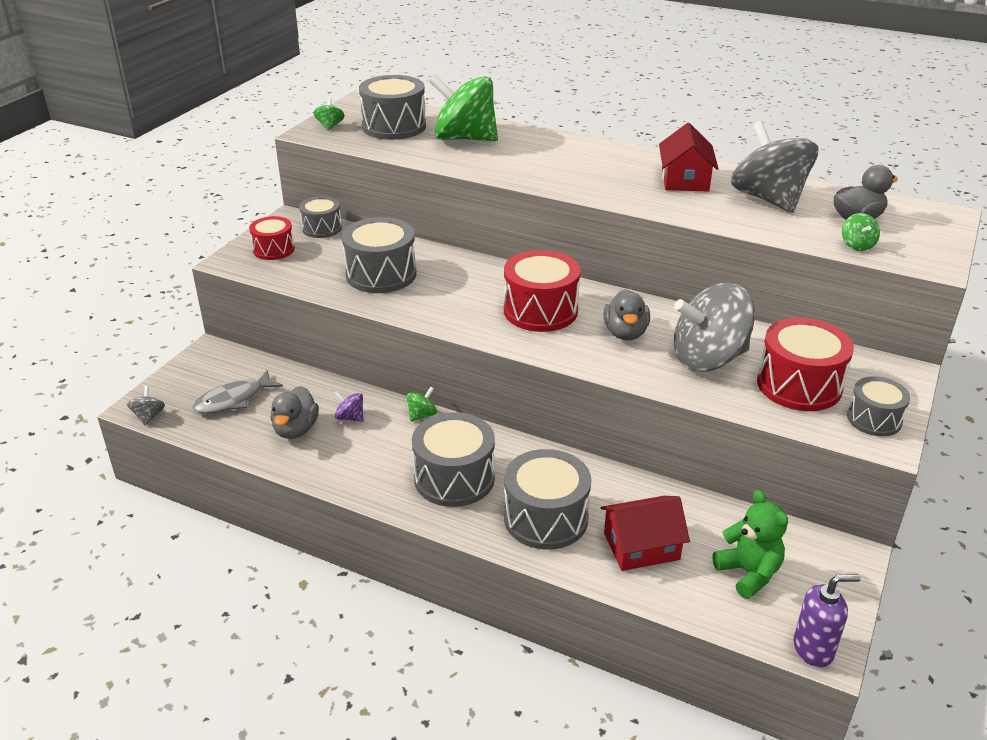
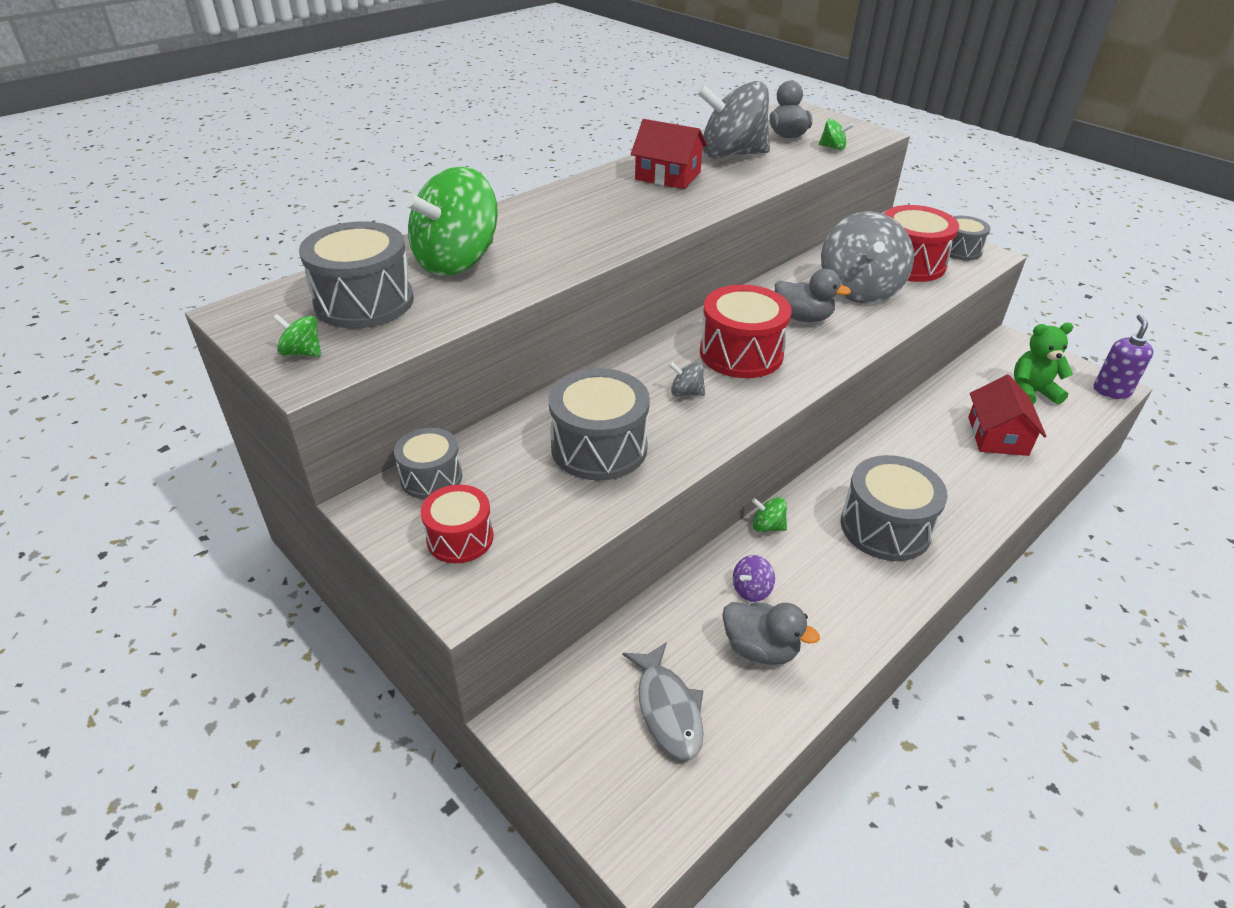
camera: 70 degrees left, 5 degrees up
(148, 416) = (670, 832): grey spinning top -> grey spinning top (686, 393)
(422, 415) = (767, 526): green spinning top -> green spinning top turned 45 degrees counterclockwise
(545, 518) = (955, 480): grey drum -> none

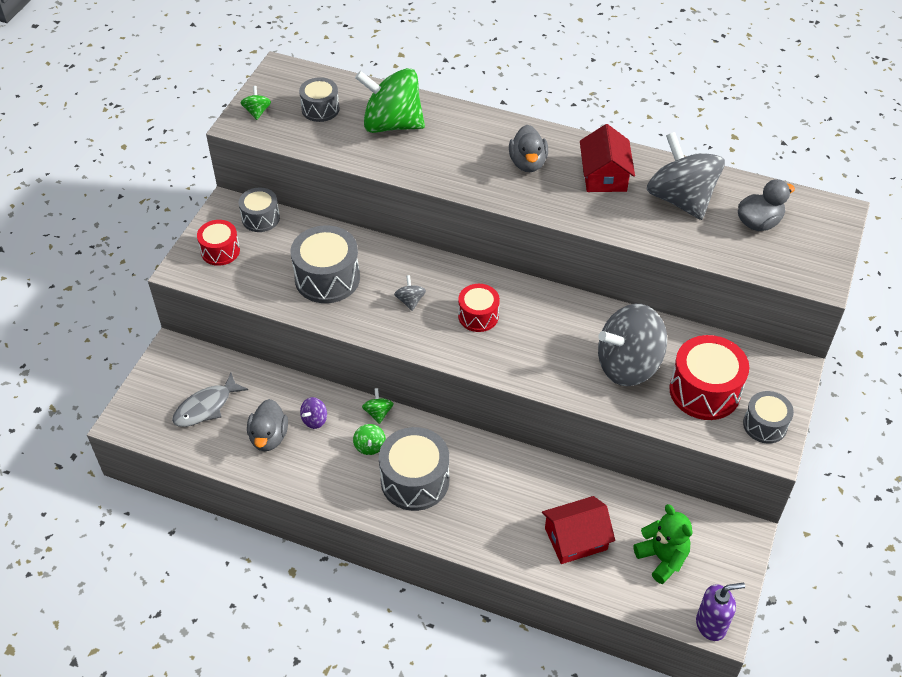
camera: 65 degrees right, 10 degrees up
(364, 302) = (320, 109): grey drum -> grey drum, size x0.61
(741, 353) = (478, 316): red drum -> red drum, size x0.61
(751, 590) = (314, 420): purple spinning top -> purple spinning top turned 75 degrees counterclockwise
(803, 317) = (555, 339): grey duck -> grey duck (528, 163)
(833, 147) = (756, 259): green spinning top -> green spinning top (370, 446)

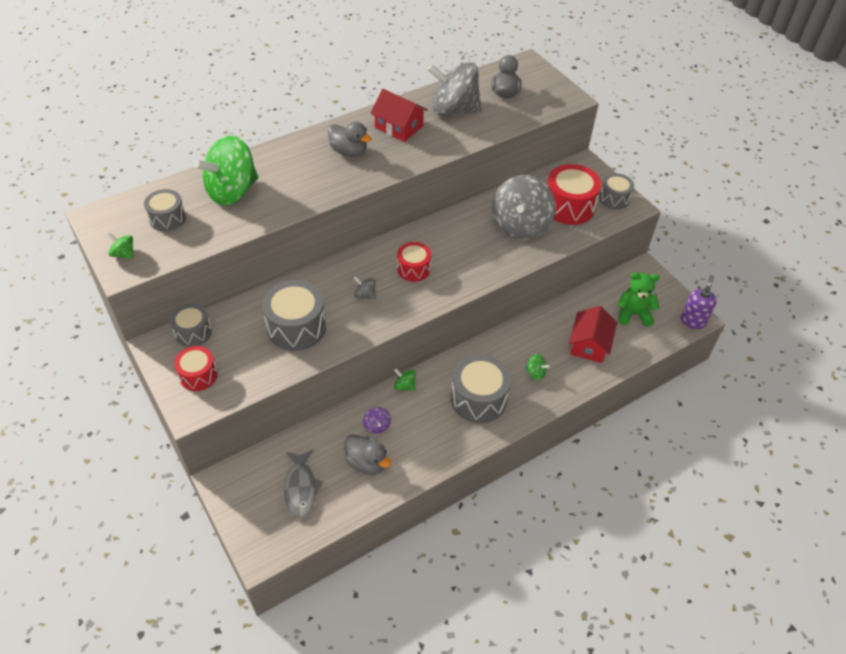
camera: 55 degrees left, 0 degrees up
(370, 446) = (428, 407): green spinning top -> green spinning top (535, 373)

